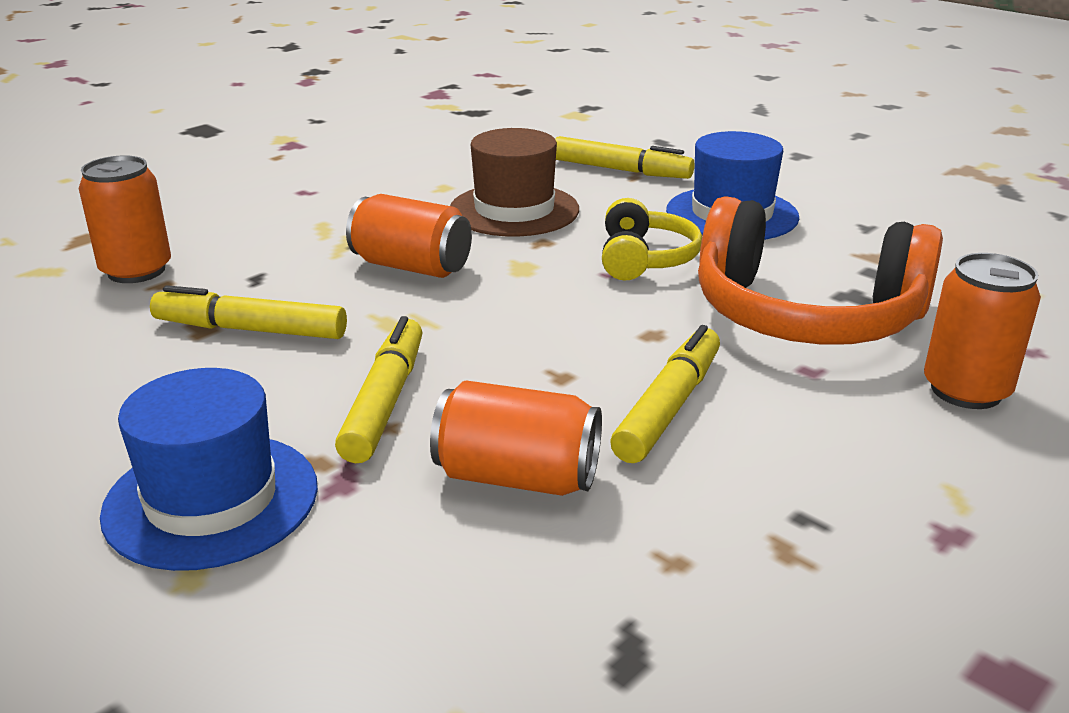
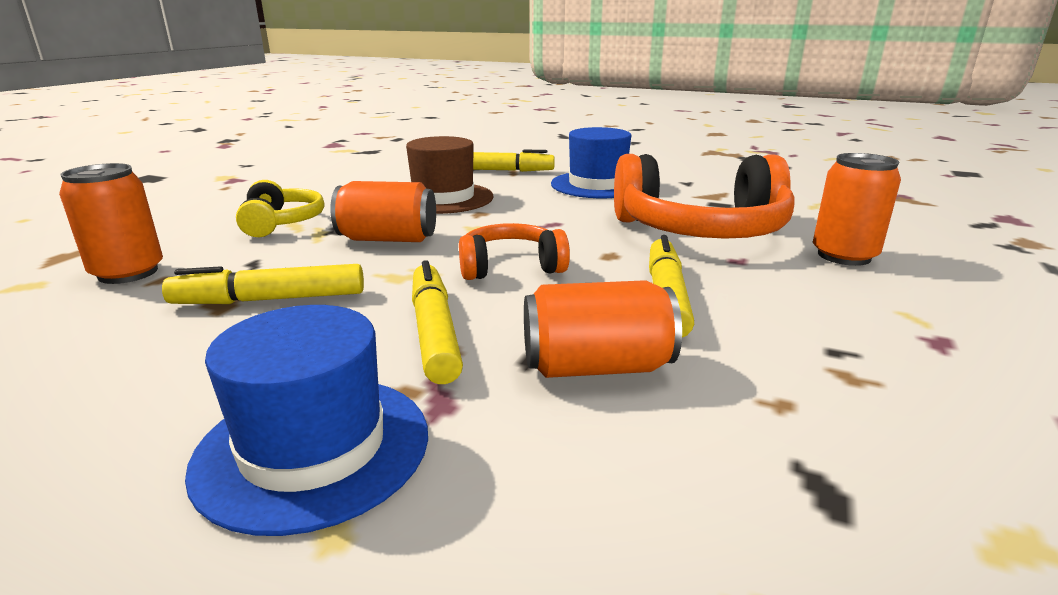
camera: 20 degrees left, 5 degrees down
(521, 331) = (511, 267): none -> orange headphones
(644, 259) = (562, 214): yellow headphones -> yellow headphones (281, 223)

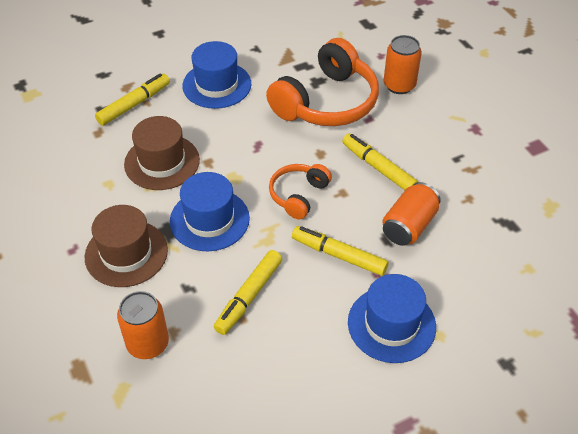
camera: 50 degrees left, 25 degrees up
(281, 223) = (126, 253): yellow headphones -> brown hat
(388, 239) = (209, 220): orange can -> blue hat

